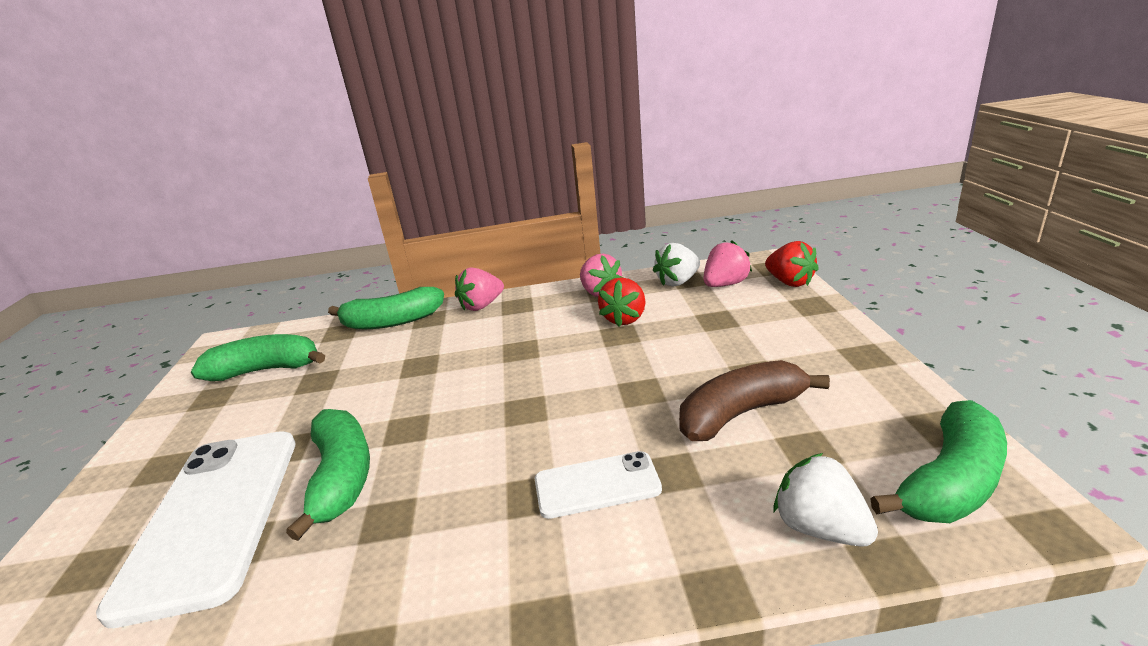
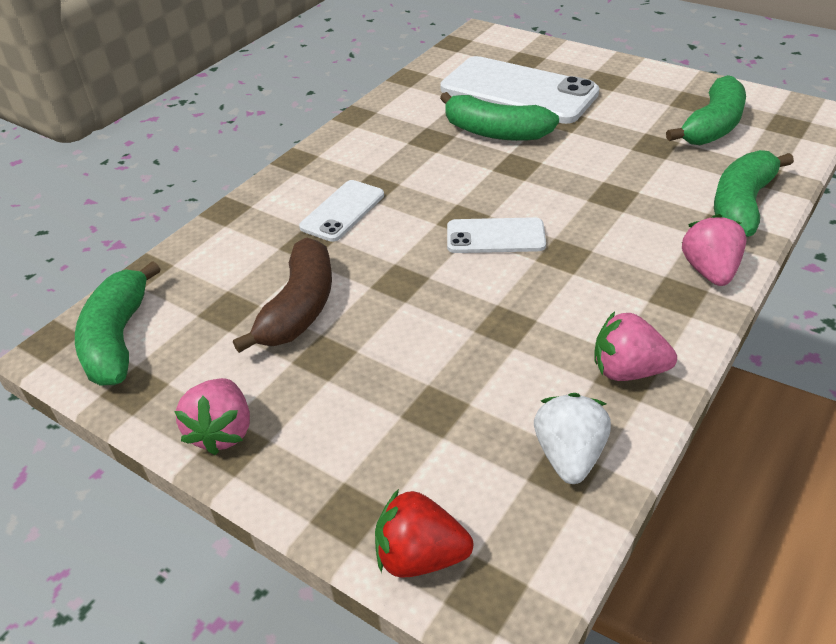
camera: 130 degrees right, 15 degrees up
(532, 382) = (495, 236): none -> white phone
(624, 319) = (532, 347): red strawberry -> none
(725, 284) = (501, 490): pink strawberry -> pink strawberry (222, 431)
(819, 528) = (191, 264): white strawberry -> none

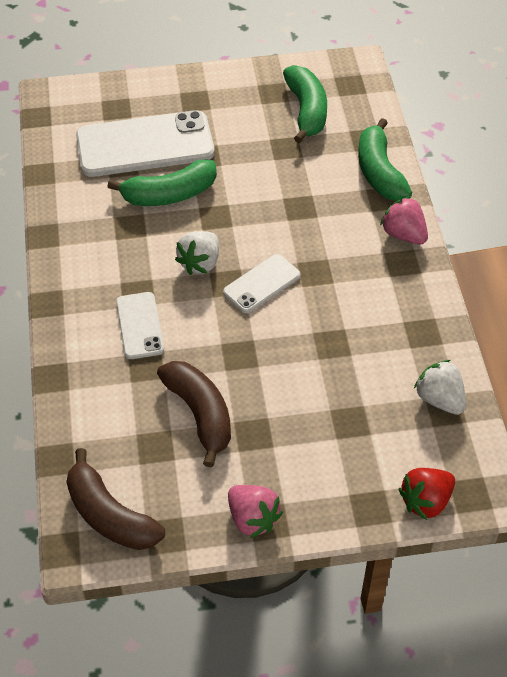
camera: 45 degrees left, 10 degrees up
(118, 339) = (110, 515): green banana -> brown banana
(457, 192) = (200, 263): none -> white strawberry
(627, 370) = (421, 330): pink strawberry -> none

